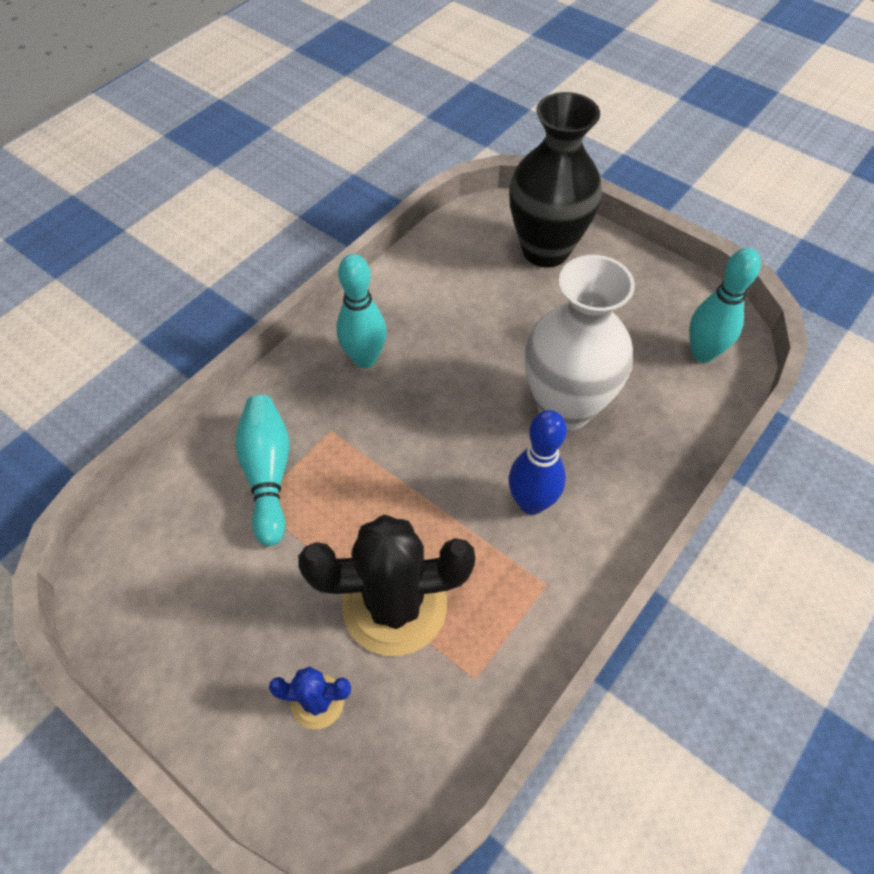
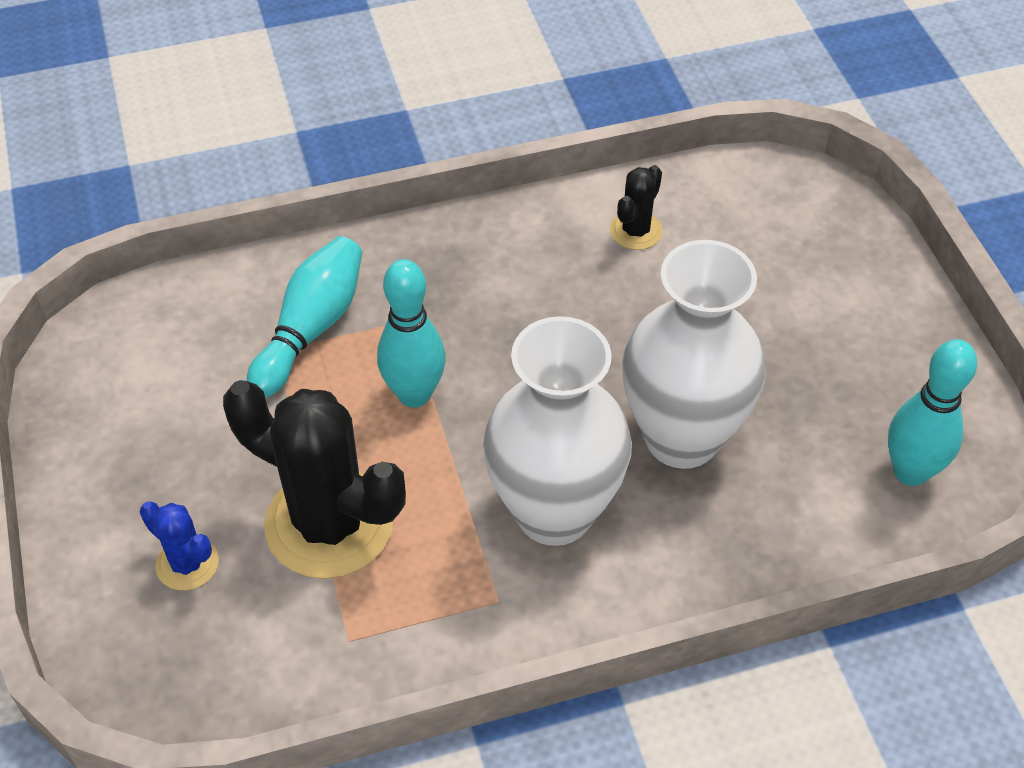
camera: 35 degrees right, 5 degrees down
(365, 359) = (503, 266): turquoise bowling pin -> turquoise bowling pin (414, 394)
(429, 291) = (636, 231): none -> black cactus
(531, 503) = (554, 512): blue bowling pin -> white vase
(545, 250) = (818, 253): black vase -> none

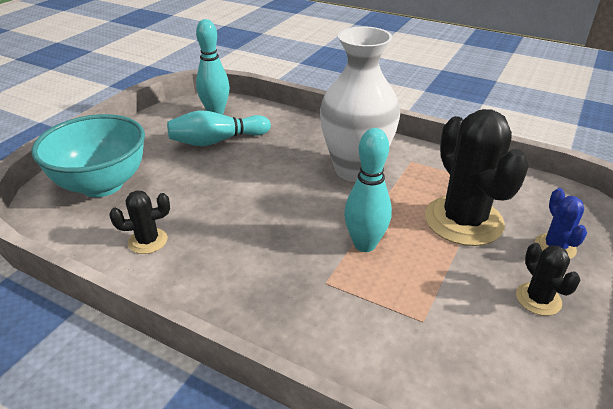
camera: 135 degrees left, 15 degrees down
(173, 461) = (538, 299): none -> black cactus
(311, 328) = (388, 318): turquoise bowling pin -> turquoise bowling pin (217, 141)
(681, 438) = (271, 161): white vase -> none
(802, 246) = (102, 185): none -> turquoise bowl

